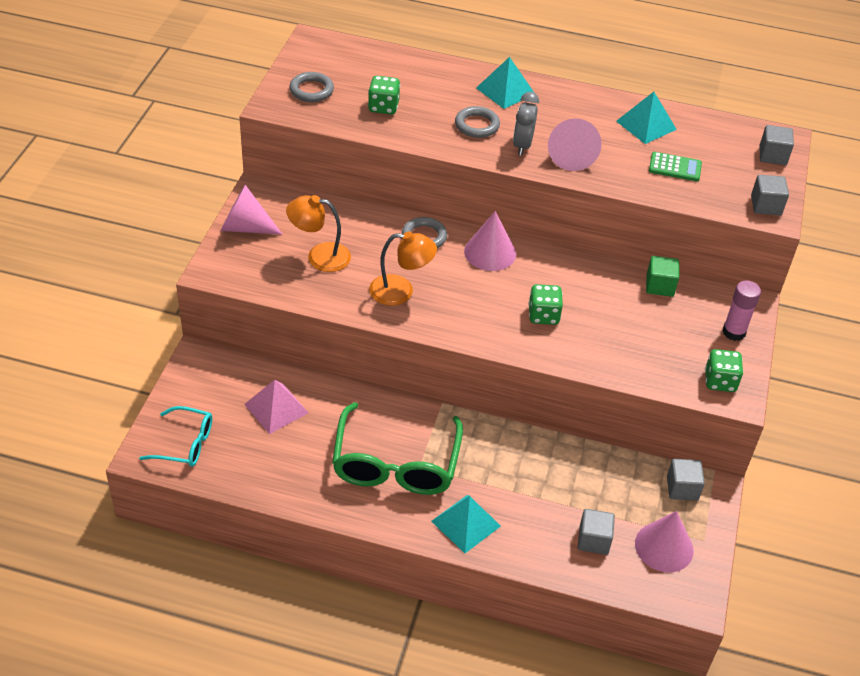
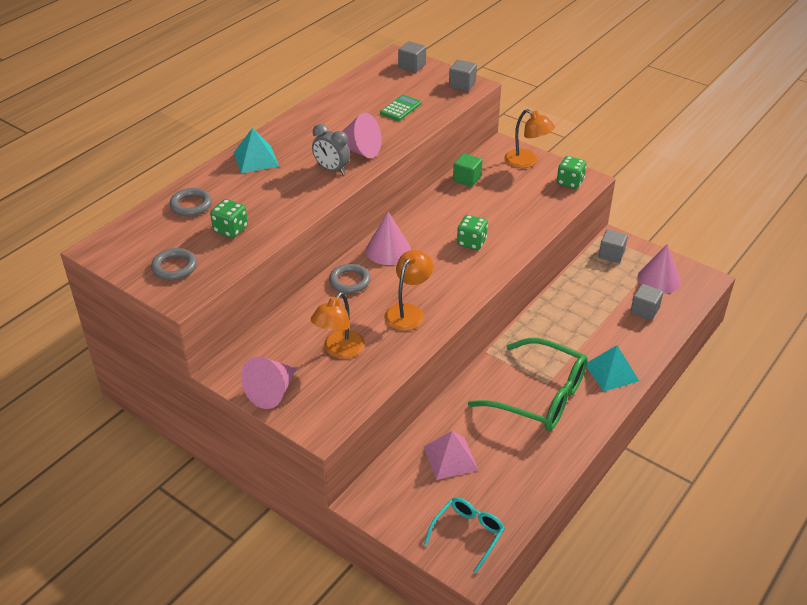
camera: 65 degrees left, 5 degrees down
(477, 125) = (291, 185): grey ring -> grey ring (191, 205)
(646, 125) = (344, 106): turquoise pyramid -> none
(734, 332) = (526, 162): pink glue stick -> orange lamp

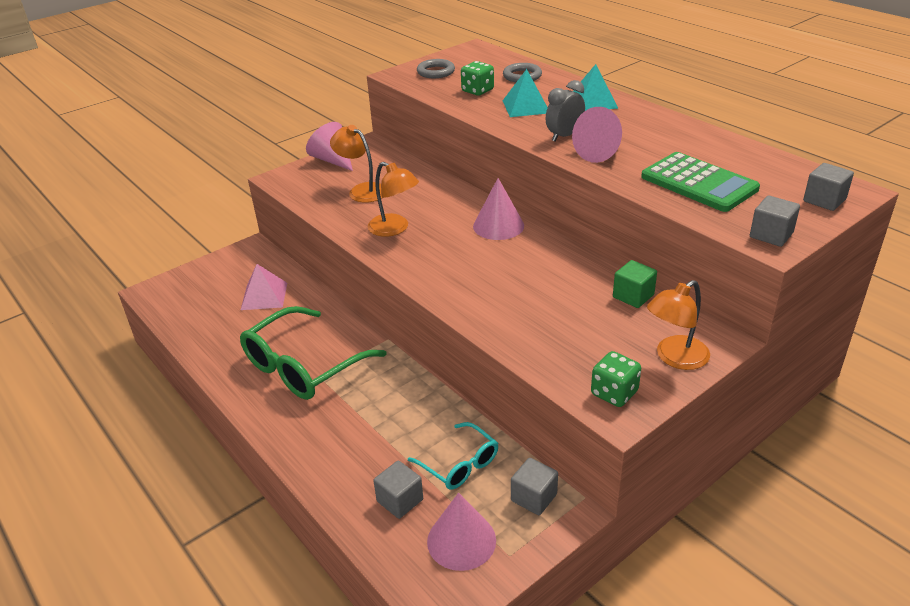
camera: 105 degrees right, 5 degrees down
(349, 281) = (456, 201): grey ring -> none
(400, 108) = (698, 183): green calculator -> green calculator, size x1.83
(468, 534) = (181, 295): turquoise glasses -> turquoise glasses (459, 464)
(471, 242) = (494, 282): green dice -> none
(611, 372) = (307, 433): turquoise pyramid -> turquoise pyramid (526, 106)

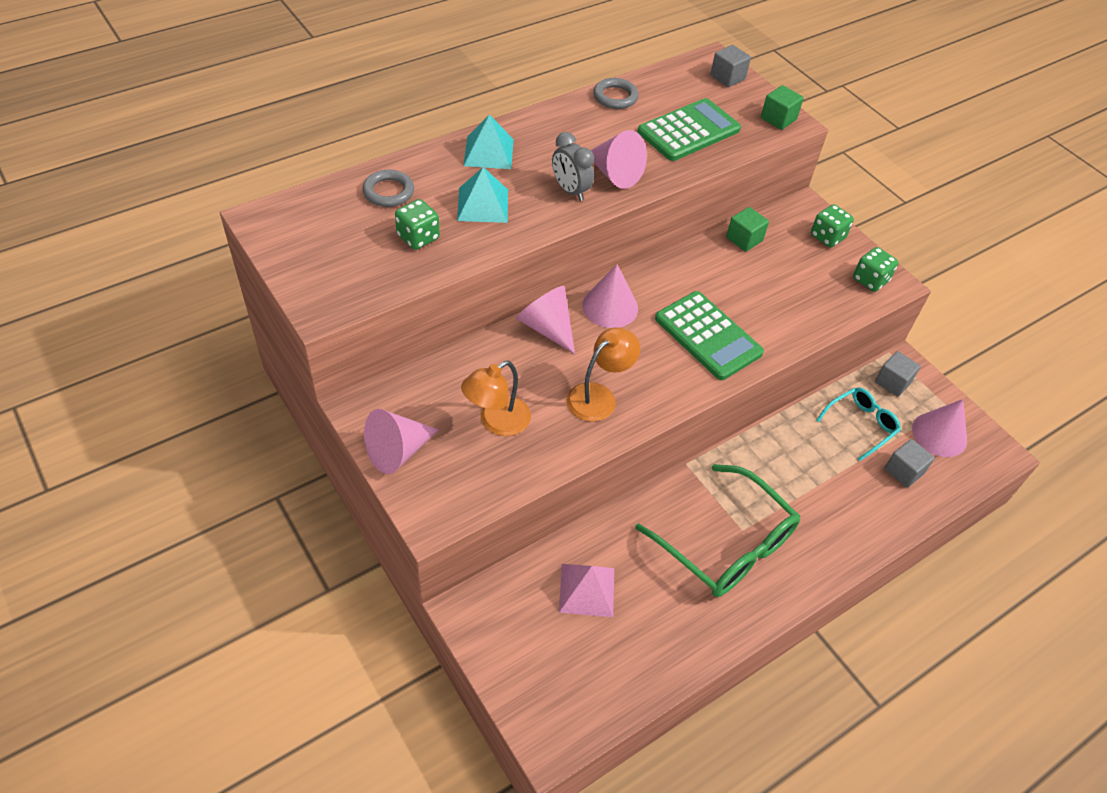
camera: 90 degrees left, 15 degrees up
(436, 72) = (333, 268): grey ring -> grey ring (615, 97)
(463, 200) = (547, 328): none -> pink cone
(480, 279) = (708, 336): none -> green calculator
(675, 358) = (827, 237): orange lamp -> green dice
(771, 235) = (778, 119): grey cube -> green cube

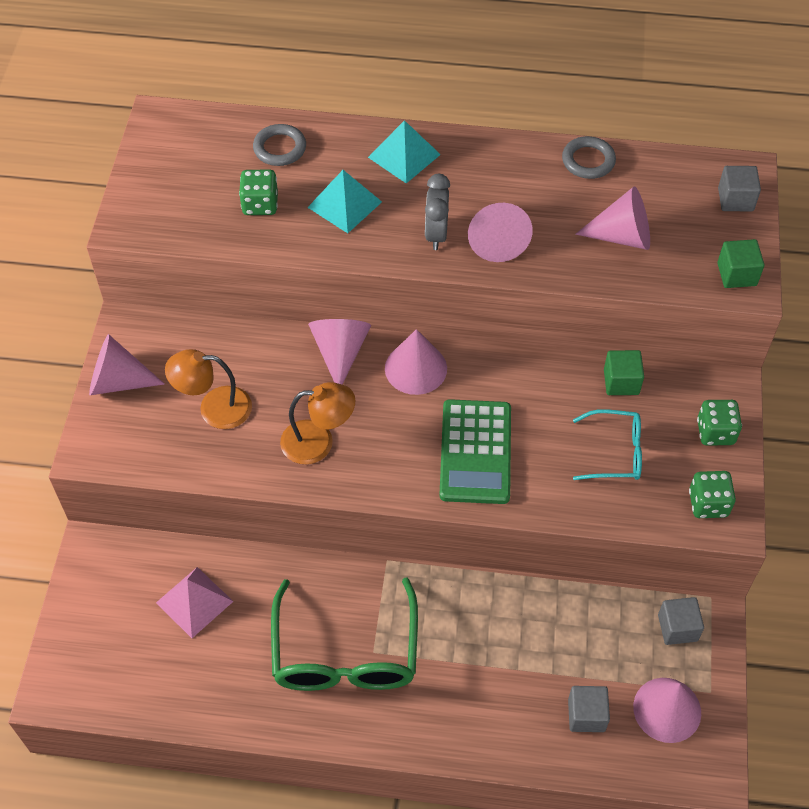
camera: 45 degrees right, 5 degrees up
(688, 131) = (622, 236): green calculator -> pink cone
(861, 425) = (594, 643): turquoise glasses -> turquoise glasses (615, 452)

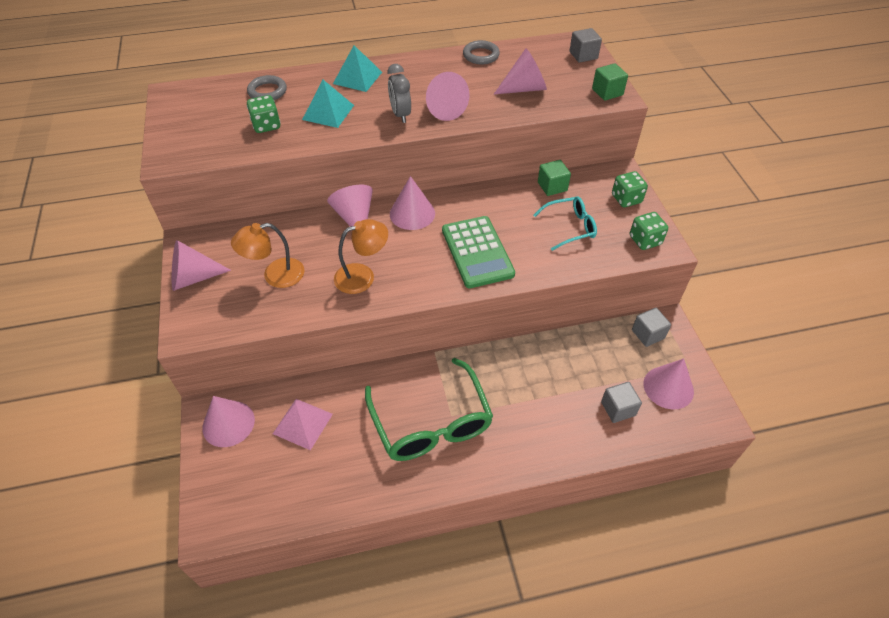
camera: 20 degrees left, 5 degrees down
(110, 572) = (228, 423): none -> pink cone

